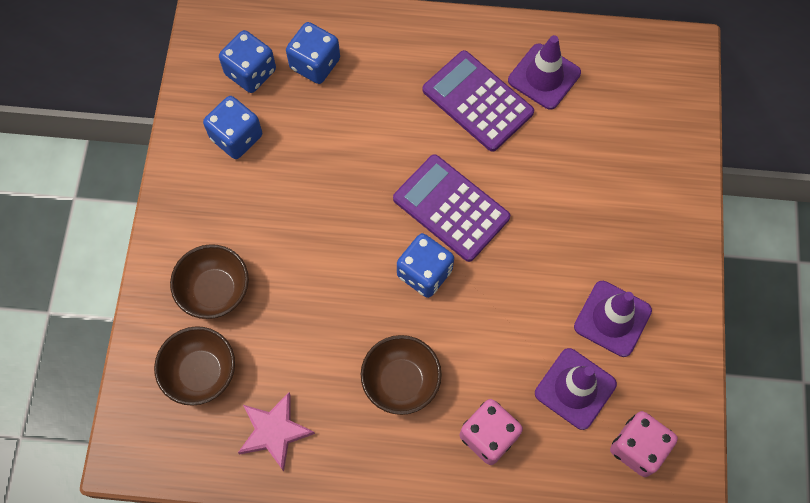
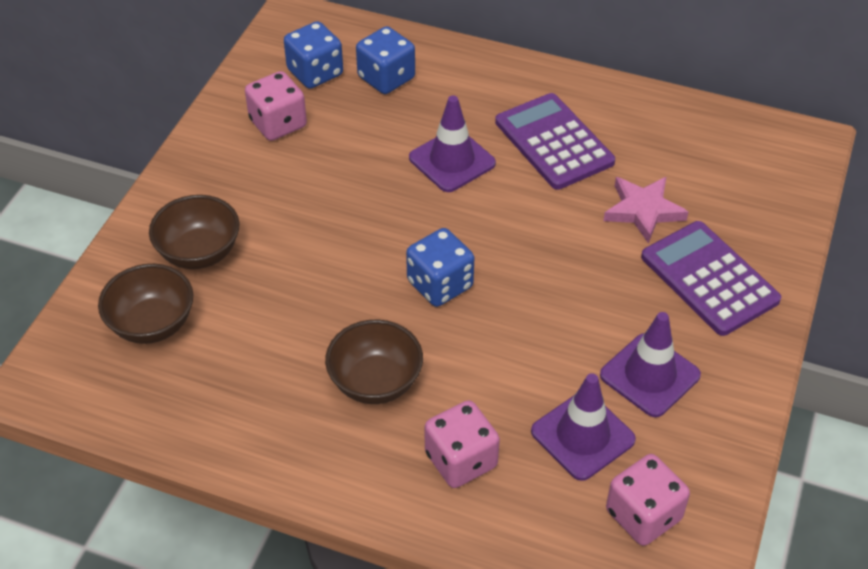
camera: 15 degrees right, 20 degrees down
(236, 137) = (278, 123): blue dice -> pink dice
(274, 431) = (211, 398): pink star -> pink star (643, 210)
(451, 208) = (491, 231): purple calculator -> purple calculator (709, 279)
(544, 77) = (636, 134): purple traffic cone -> purple traffic cone (452, 161)

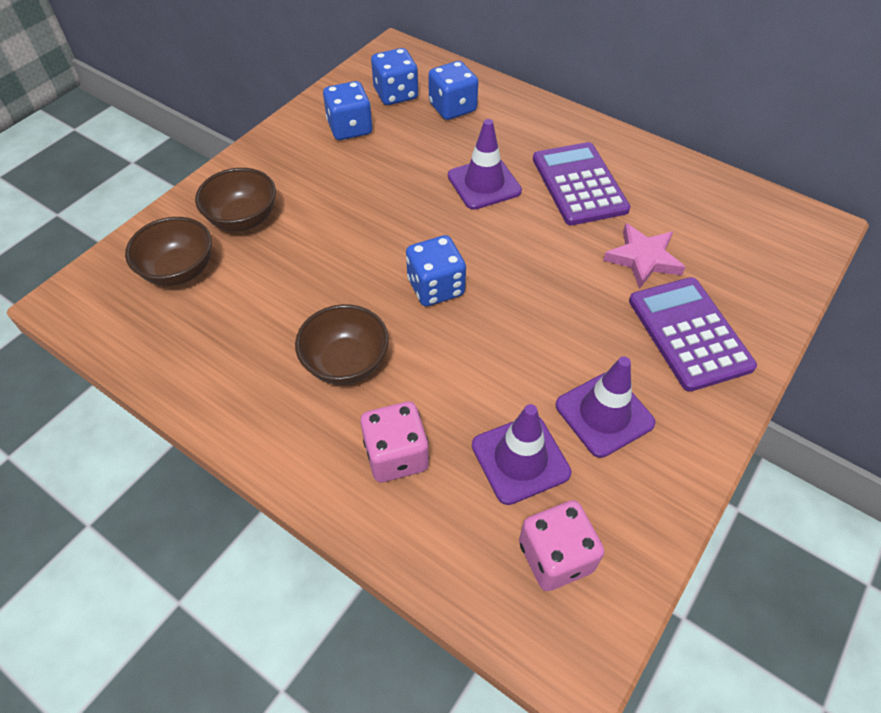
camera: 15 degrees right, 5 degrees up
(278, 123) = (350, 128): pink dice -> blue dice

